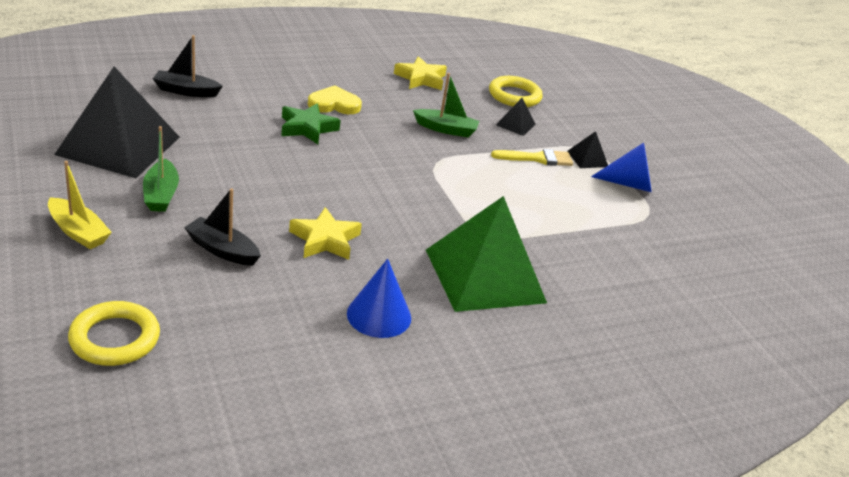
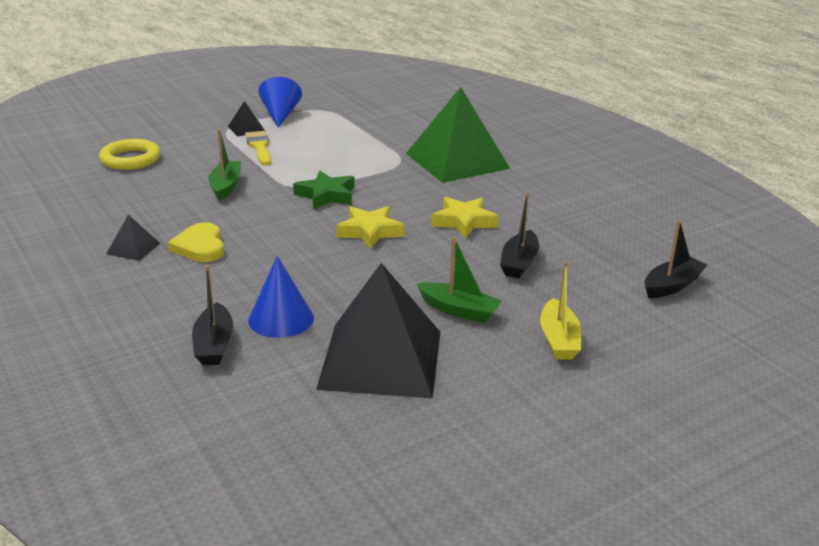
camera: 95 degrees left, 5 degrees down
(78, 232) = (558, 340): yellow boat -> yellow boat turned 150 degrees clockwise
(115, 338) = (672, 285): yellow ring -> black boat
(161, 194) = (459, 310): green boat -> green boat turned 45 degrees clockwise
(307, 128) = (266, 254): green star -> green star (326, 195)
(379, 315) = (540, 192): blue cone -> blue cone (281, 319)
(421, 78) = (108, 206): yellow star -> yellow star (370, 231)
(515, 124) = (196, 157): black pyramid -> black pyramid (133, 248)

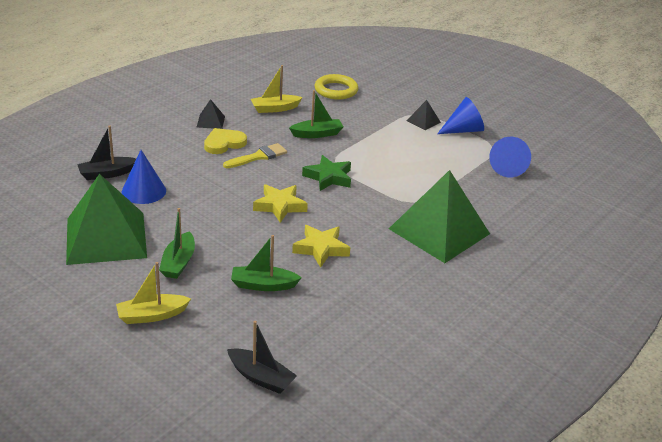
camera: 70 degrees right, 5 degrees up
(140, 201) = (275, 108): none -> yellow boat
(259, 147) = (393, 133): yellow brush -> yellow brush (258, 156)
(364, 111) = (508, 167): none -> blue cone
(380, 359) = (106, 237): black pyramid -> green pyramid
(519, 263) = (263, 285): black boat -> green boat

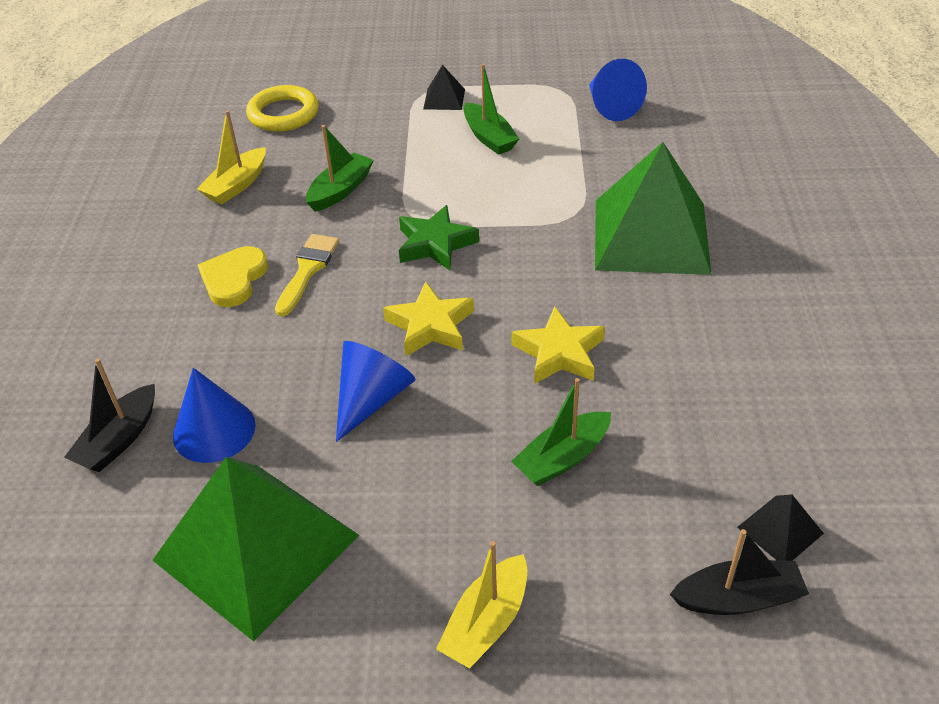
camera: 35 degrees left, 10 degrees up
(178, 263) = (413, 509): green boat -> green boat (489, 137)
(210, 121) = (171, 257): black pyramid -> black pyramid (780, 530)
(463, 130) = (502, 85): blue cone -> blue cone (372, 399)

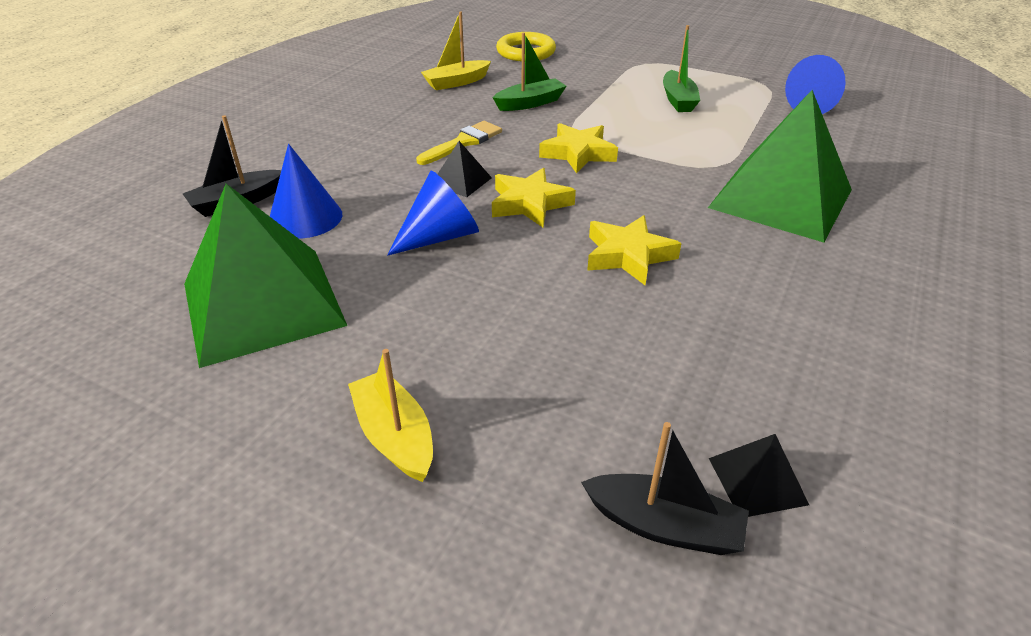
camera: 25 degrees right, 5 degrees down
(234, 279) = (405, 133): yellow heart -> none
(435, 244) = (578, 153): green star -> yellow star
(444, 99) = (659, 70): black pyramid -> black pyramid (461, 181)
(486, 622) = (395, 436): yellow boat -> yellow boat turned 90 degrees clockwise
(562, 458) = (570, 334): green boat -> none

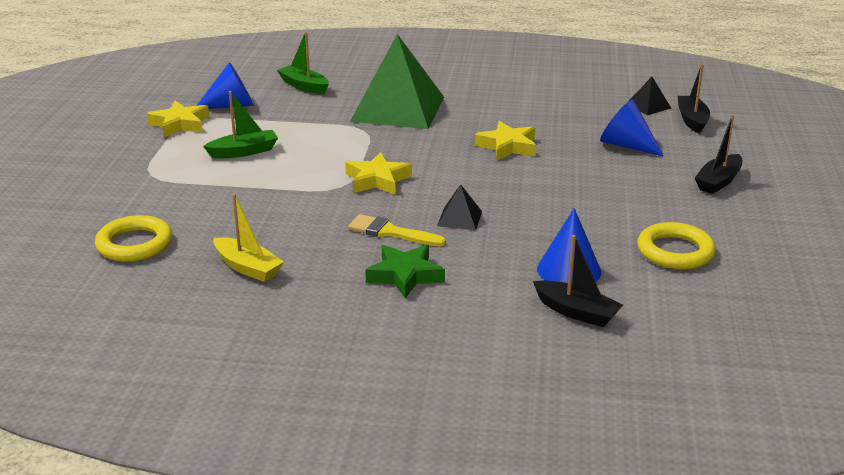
camera: 110 degrees left, 10 degrees down
(263, 303) = (675, 251): green pyramid -> yellow ring
(384, 137) = (405, 275): none -> green star
(395, 436) = (718, 181): yellow boat -> black boat
(440, 236) = (542, 209): blue cone -> blue cone (626, 145)
(529, 203) = (471, 186): yellow star -> yellow star (180, 124)
(530, 103) = (284, 216): green boat -> green boat (304, 86)

